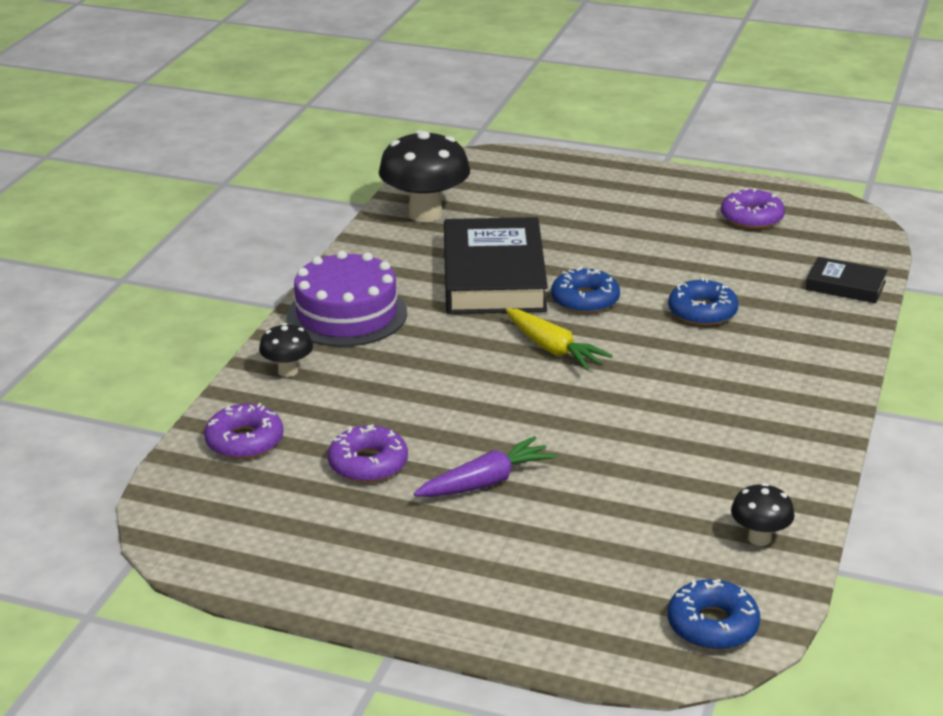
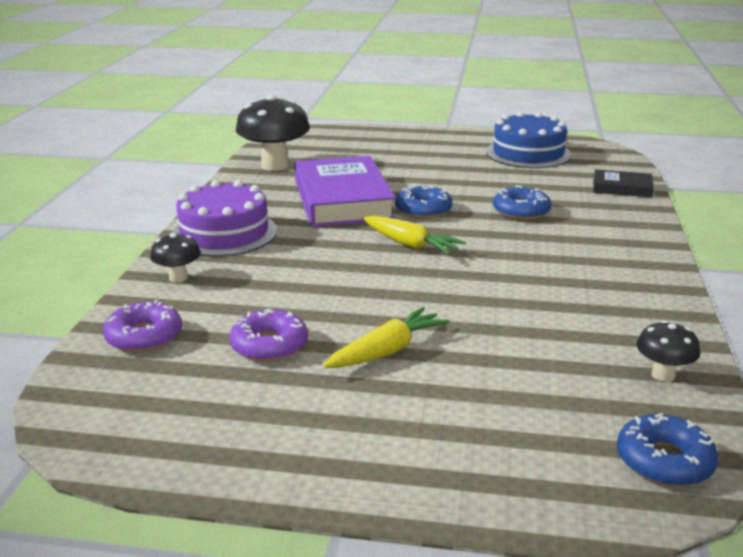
camera: 10 degrees left, 5 degrees down
(486, 482) = (387, 351): purple carrot -> yellow carrot
(493, 276) = (342, 200): black book -> purple book
(751, 218) = (528, 153): purple donut -> blue cake

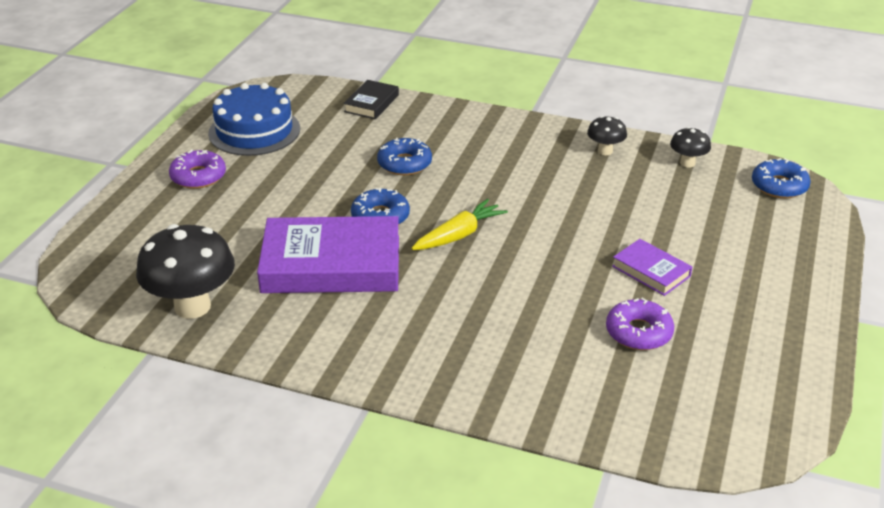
camera: 80 degrees left, 10 degrees up
(144, 337) = (617, 410): purple donut -> purple donut (198, 176)
(178, 278) = (497, 389): black mushroom -> black mushroom (605, 151)
(224, 233) = (393, 354): purple cake -> none
(387, 351) = (651, 271): yellow carrot -> purple book

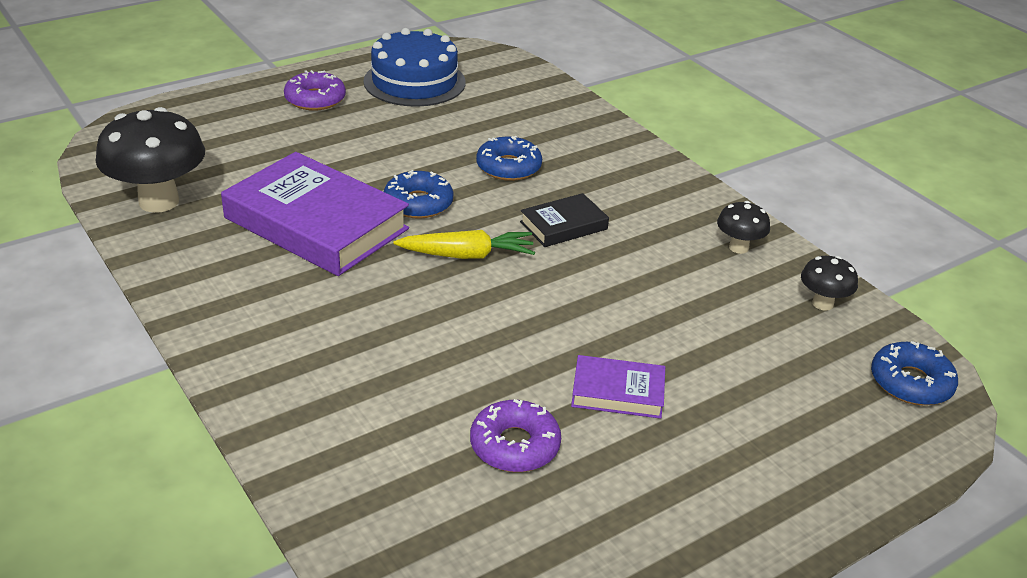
camera: 35 degrees right, 0 degrees up
(371, 103) = (554, 101): black book -> black book (563, 225)
(651, 271) = (617, 392): purple book -> purple book turned 75 degrees counterclockwise

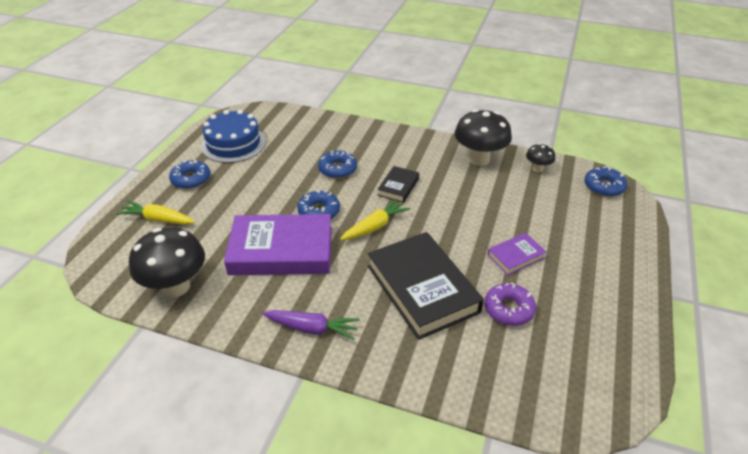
camera: 35 degrees left, 5 degrees up
(227, 125) = (158, 219): none -> yellow carrot
(241, 322) = (312, 328): none -> purple carrot
(315, 99) = (191, 179): purple donut -> blue donut
(430, 356) = (422, 289): none -> black book
(738, 247) = (479, 159): black mushroom -> black mushroom, size x1.99

